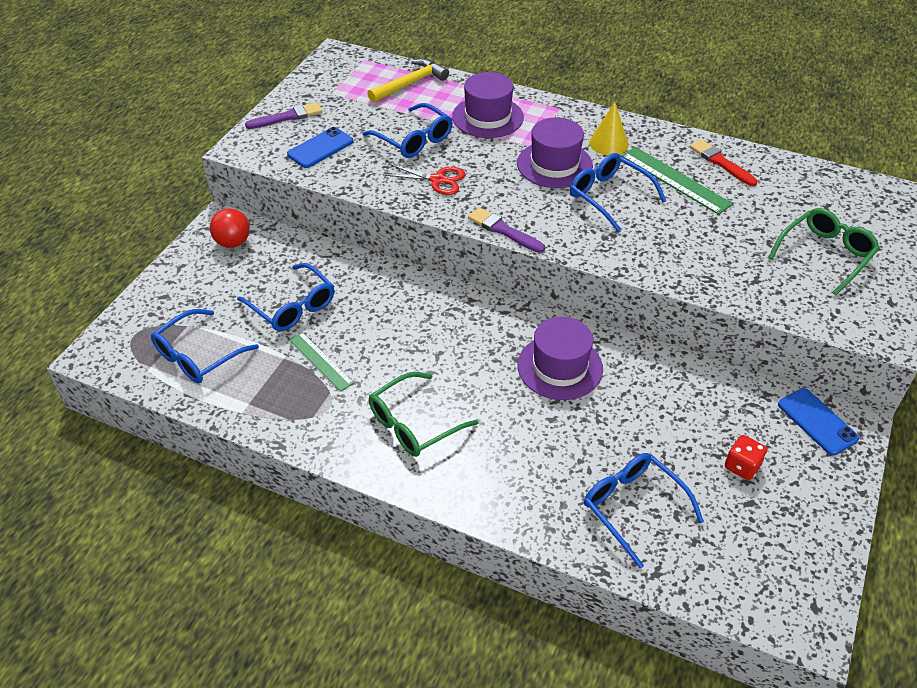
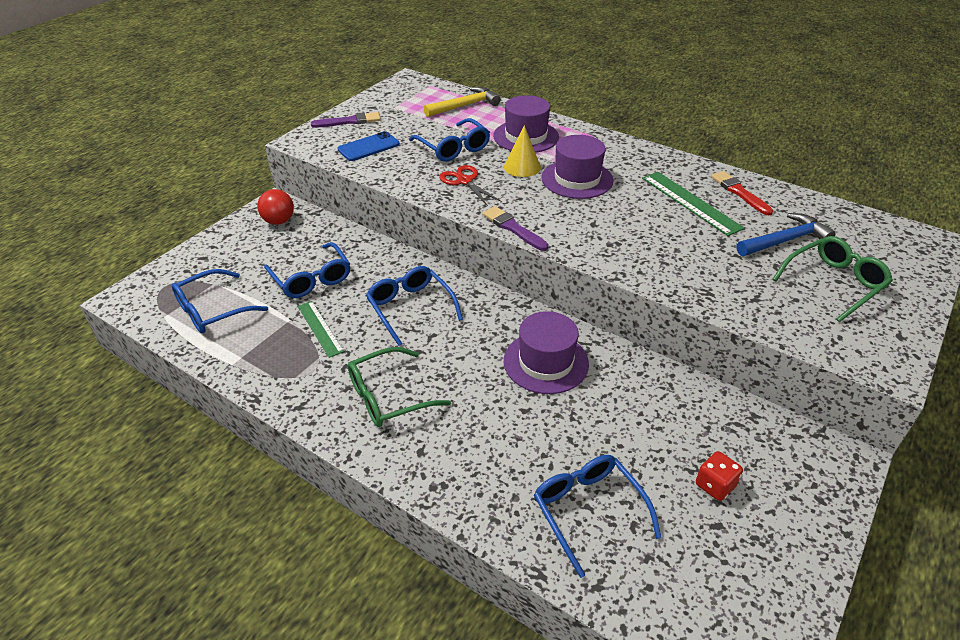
camera: 10 degrees right, 5 degrees down
(438, 180) = (464, 181): red scissors -> red scissors turned 150 degrees counterclockwise
(608, 143) = (633, 167): yellow cone -> yellow cone (522, 167)
(609, 196) = (622, 210): blue glasses -> blue glasses (410, 308)
(774, 213) = (785, 240): none -> blue hammer
(817, 421) = (805, 451): blue phone -> none

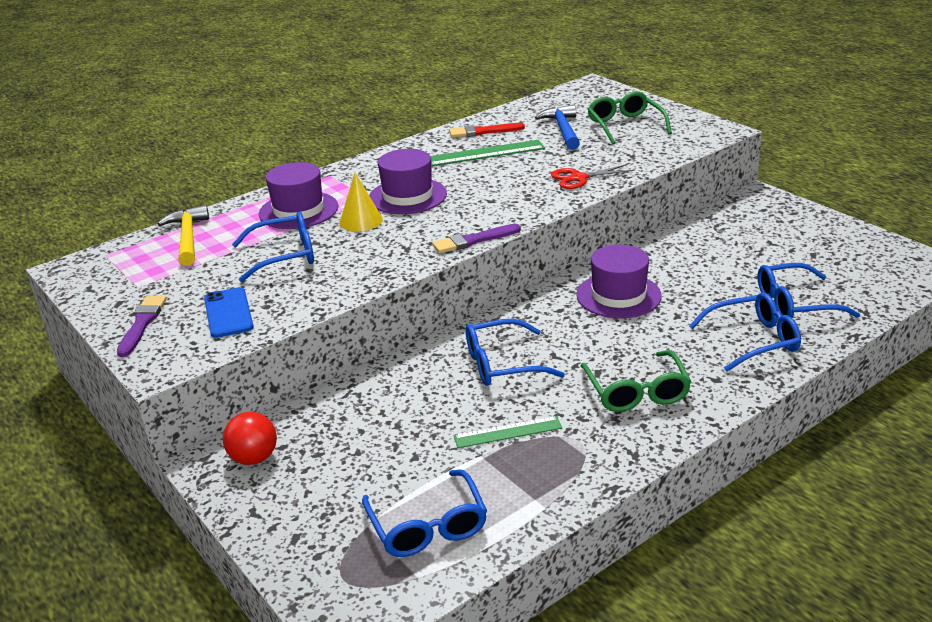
camera: 70 degrees left, 10 degrees down
(311, 279) = (407, 434): blue glasses -> blue glasses (753, 340)
(464, 181) = (363, 256): red scissors -> red scissors (579, 178)
(715, 485) = (776, 247): red dice -> none

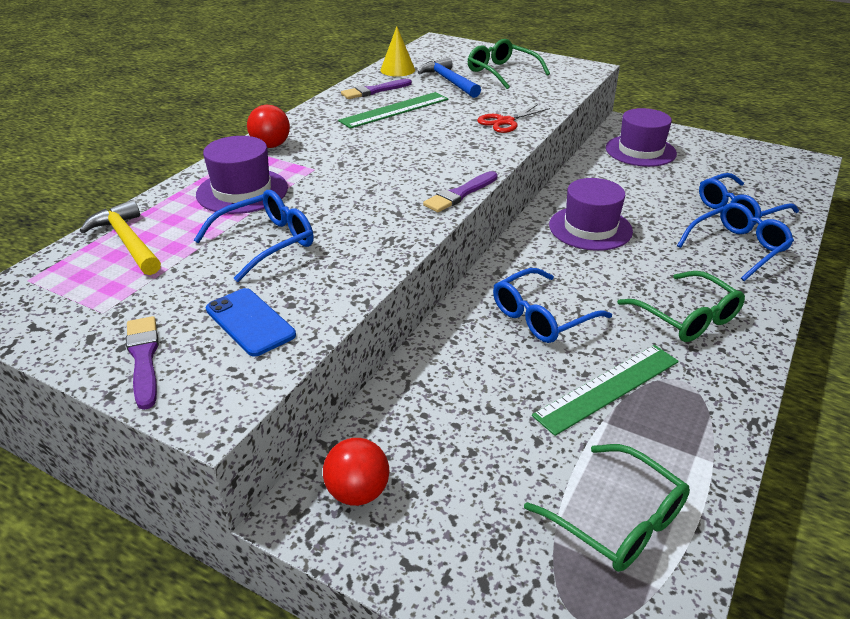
camera: 25 degrees left, 5 degrees up
(351, 173) = (271, 145): none -> red ball
(361, 221) = (323, 192): yellow cone -> yellow cone (397, 70)
(407, 196) = (352, 160): purple hat -> purple hat (640, 151)
(427, 526) = (617, 520): blue glasses -> green glasses
(483, 132) = (374, 91): red brush -> purple brush
(507, 432) = (607, 388): green ruler -> green ruler, size x1.52

